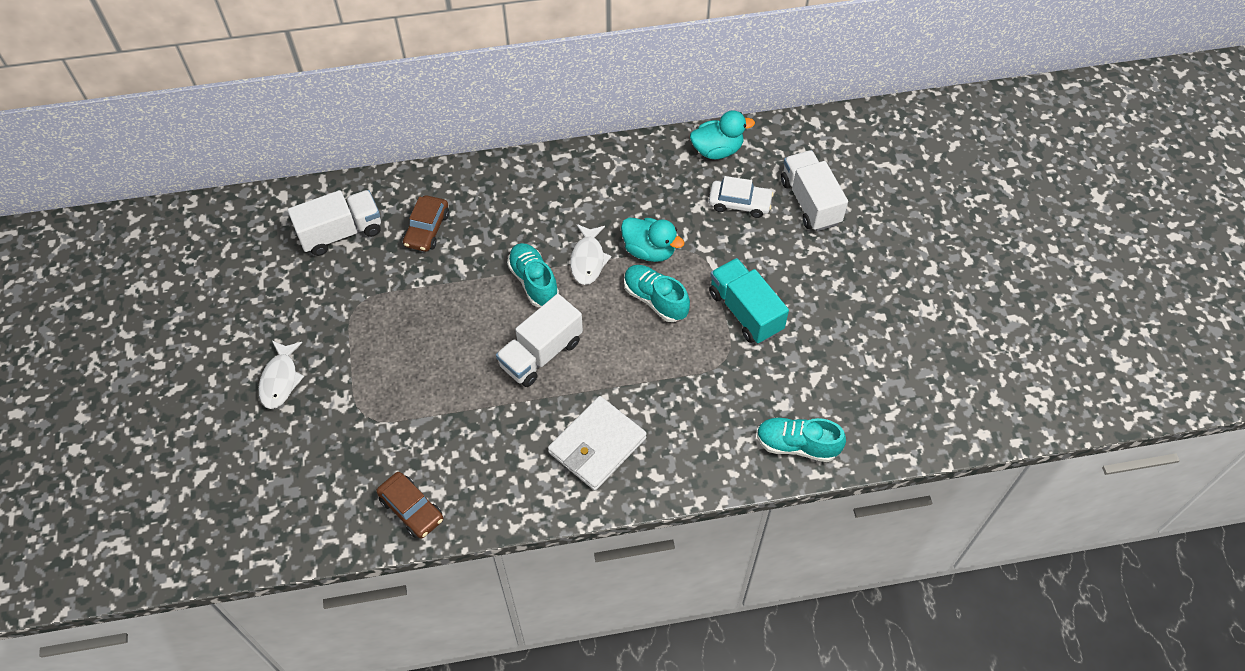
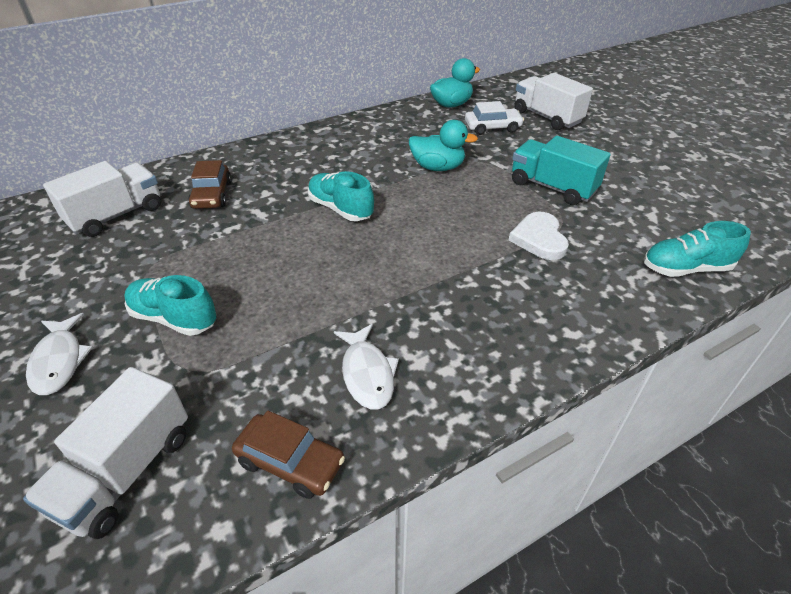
camera: 20 degrees left, 15 degrees down
(541, 353) = (378, 260): white truck -> white truck (126, 472)
(588, 260) = (385, 184): white fish -> white fish (367, 374)
(597, 445) = (489, 323): white wallet -> none
(655, 299) = (466, 196): turquoise shoe -> turquoise shoe (174, 318)
(691, 372) = (539, 239): none -> white heart

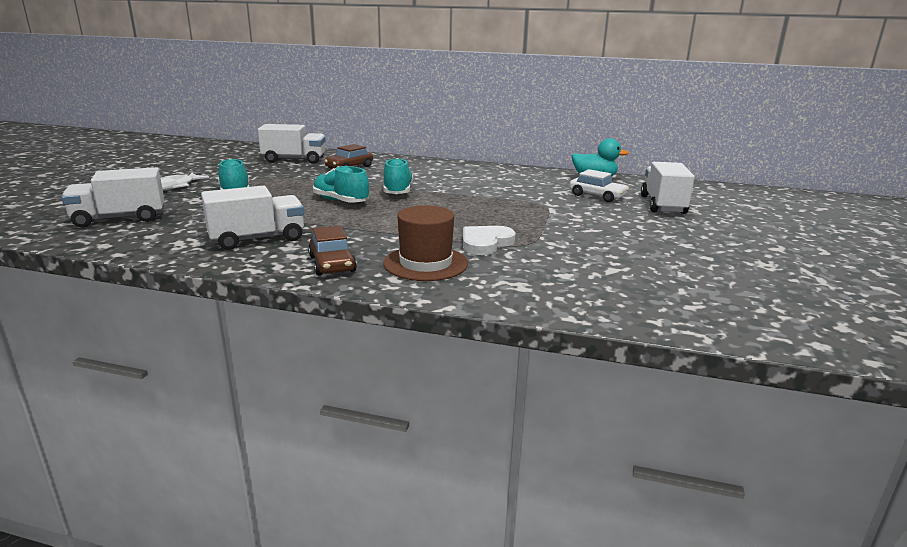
camera: 45 degrees right, 20 degrees down
(290, 462) = (165, 244): brown car -> brown car (332, 264)
(367, 374) = (257, 239): white fish -> white truck
(437, 167) = (502, 197): turquoise duck -> none
(552, 187) = (564, 230): turquoise truck -> none
(554, 296) = (425, 263): none -> brown hat
(685, 268) = (562, 297): turquoise shoe -> turquoise shoe (341, 201)

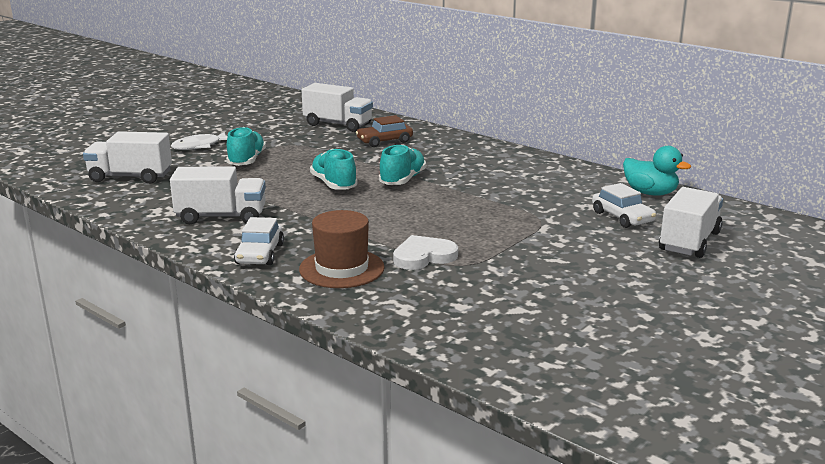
camera: 25 degrees right, 0 degrees up
(332, 264) = (260, 254): brown car -> white car

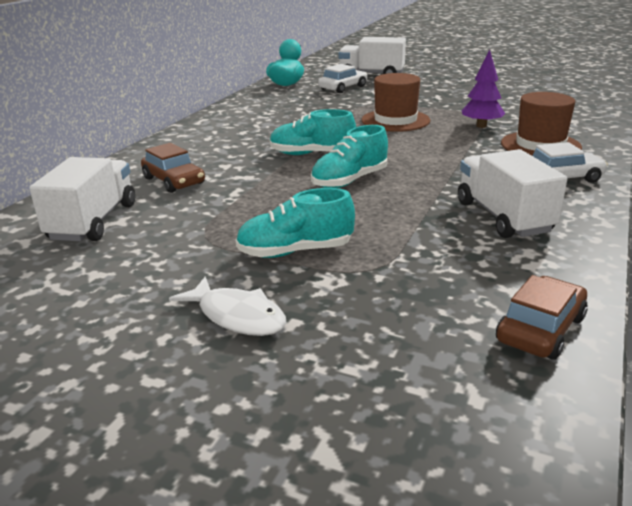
camera: 105 degrees left, 5 degrees up
(104, 196) = (540, 329): none -> brown car
(130, 177) = (439, 336): white truck -> none
(423, 256) = (481, 126): white heart -> purple tree
(472, 222) = (395, 120): none -> brown hat

